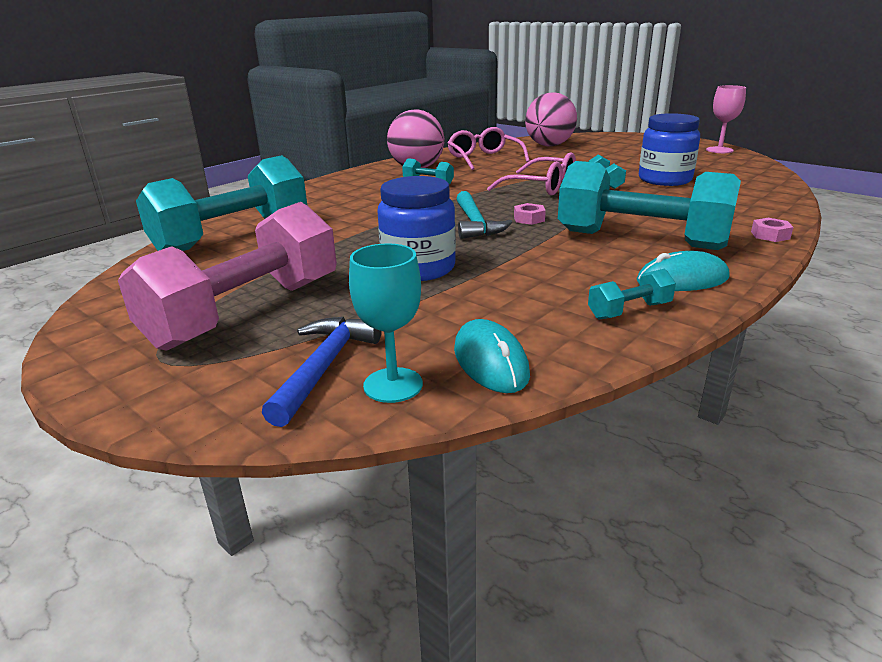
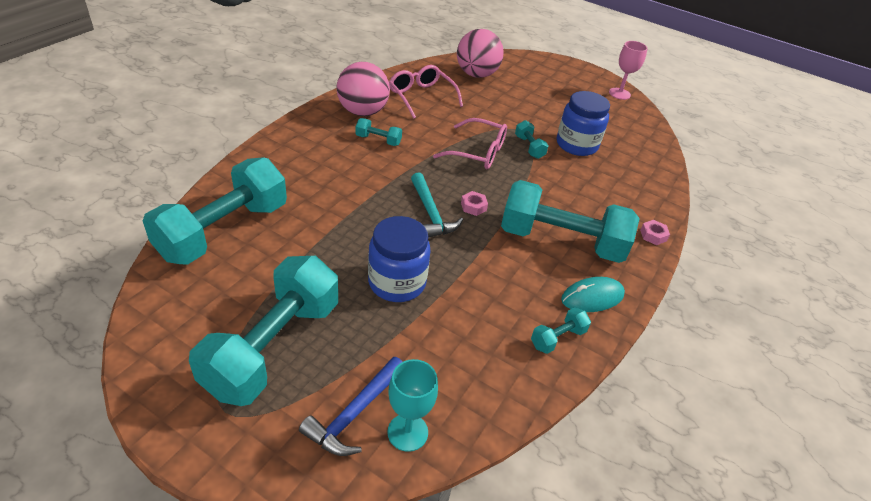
camera: 15 degrees left, 15 degrees up
(246, 312) = (273, 347): pink dumbbell -> turquoise dumbbell
(324, 367) = (354, 414): blue hammer -> blue hammer turned 150 degrees counterclockwise
(490, 361) = (469, 402): turquoise mouse -> none

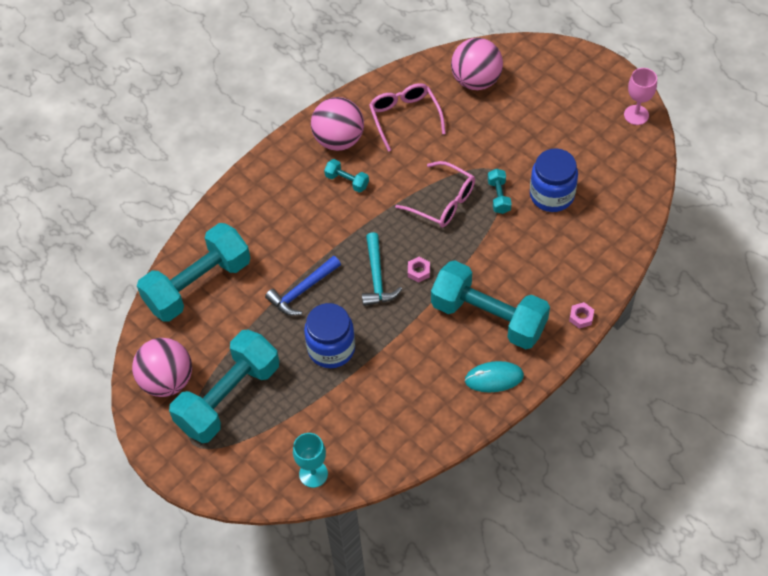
camera: 20 degrees right, 15 degrees up
(185, 335) = (167, 380): none -> pink ball
(354, 414) = (279, 456): blue hammer -> blue hammer (302, 291)
(557, 338) = (449, 413): turquoise dumbbell -> none

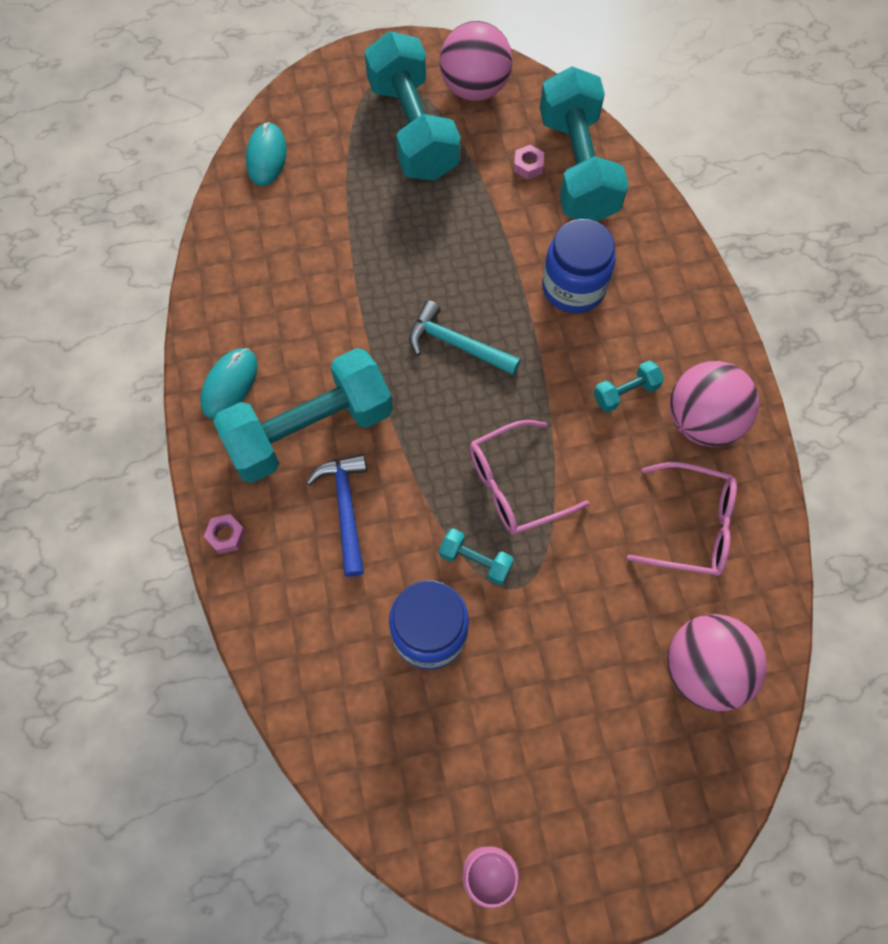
camera: 120 degrees right, 10 degrees up
(302, 291) = (495, 259): blue hammer -> blue hammer (345, 508)
(313, 474) = (266, 156): turquoise goblet -> turquoise mouse
(331, 348) = (397, 248): blue jar -> blue jar (573, 287)
(418, 271) = (431, 393): pink nut -> pink nut (528, 165)

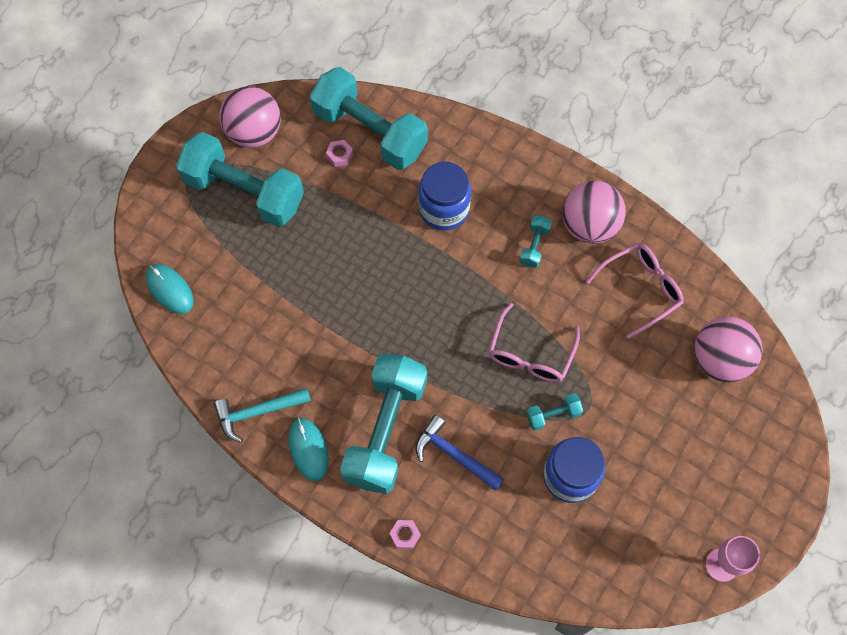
camera: 45 degrees left, 0 degrees up
(456, 344) = (414, 303): turquoise hammer -> turquoise hammer (257, 412)

